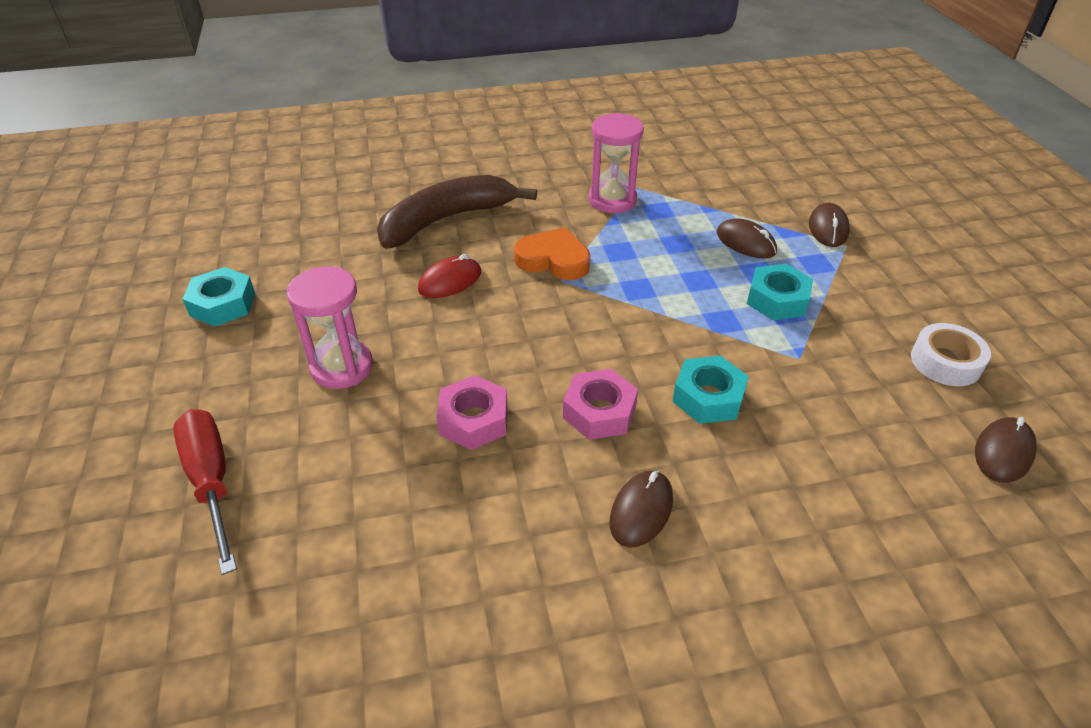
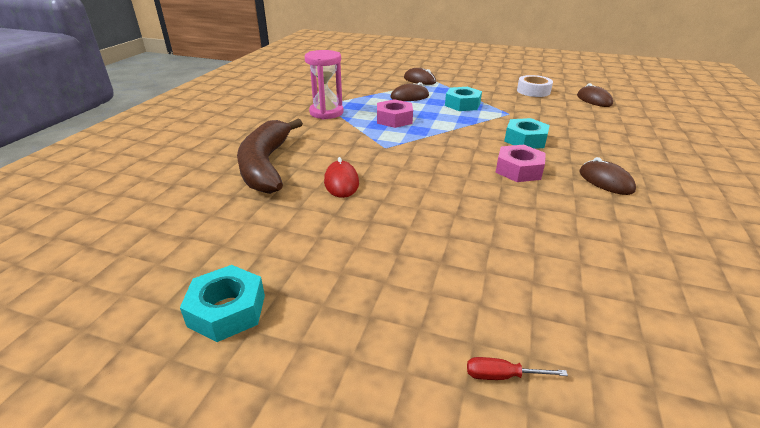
camera: 60 degrees left, 10 degrees down
(211, 482) = (502, 376): red screwdriver -> red screwdriver, size x0.43
(342, 367) = (397, 255): pink hourglass -> none
(473, 420) = (500, 212): pink nut -> pink nut (394, 119)
(553, 260) = (363, 144): orange heart -> none

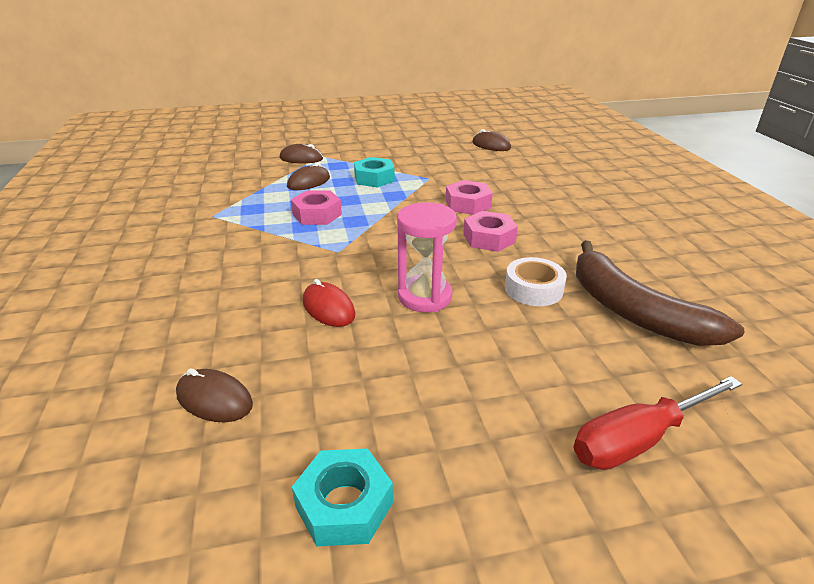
camera: 30 degrees left, 0 degrees up
(266, 165) = (215, 316): brown banana -> brown banana (633, 311)
(326, 113) = (227, 226): pink hourglass -> pink hourglass (425, 297)
(502, 376) = (639, 439): red screwdriver -> red screwdriver, size x2.30
(525, 140) = (468, 204): turquoise nut -> pink nut
(533, 91) = (430, 147): white tape -> white tape (533, 289)
(605, 181) = (566, 228): brown mouse -> brown mouse (214, 399)

